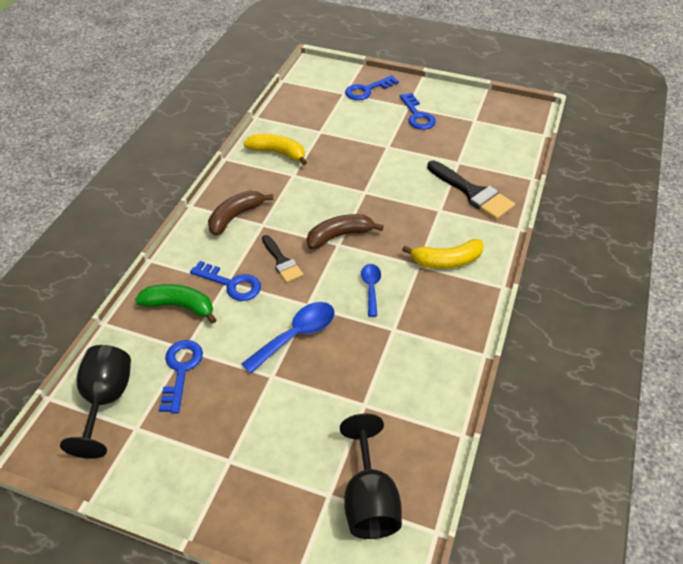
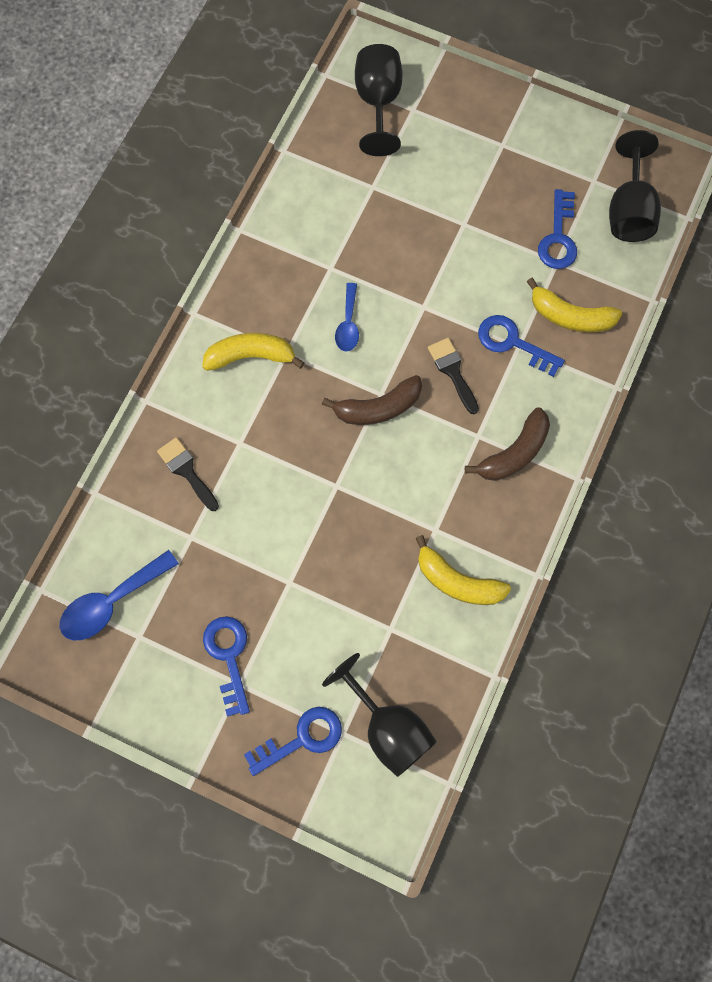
camera: 175 degrees left, 25 degrees up
(179, 306) = (570, 316): green banana -> yellow banana
(296, 335) = (437, 268): blue spoon -> blue spoon (111, 602)
(318, 96) = (388, 727): none -> black goblet
(473, 193) = (187, 471): black brush -> black brush, size x0.61

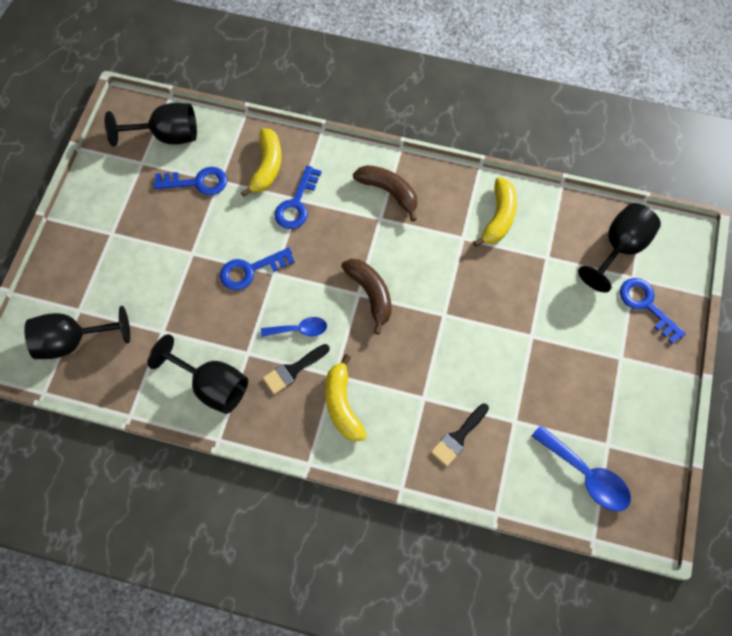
camera: 100 degrees left, 5 degrees down
(228, 657) = (602, 370): blue key -> blue key (250, 270)
(301, 229) = (212, 385): none -> black goblet
(452, 371) = (329, 243): black brush -> black brush (293, 370)

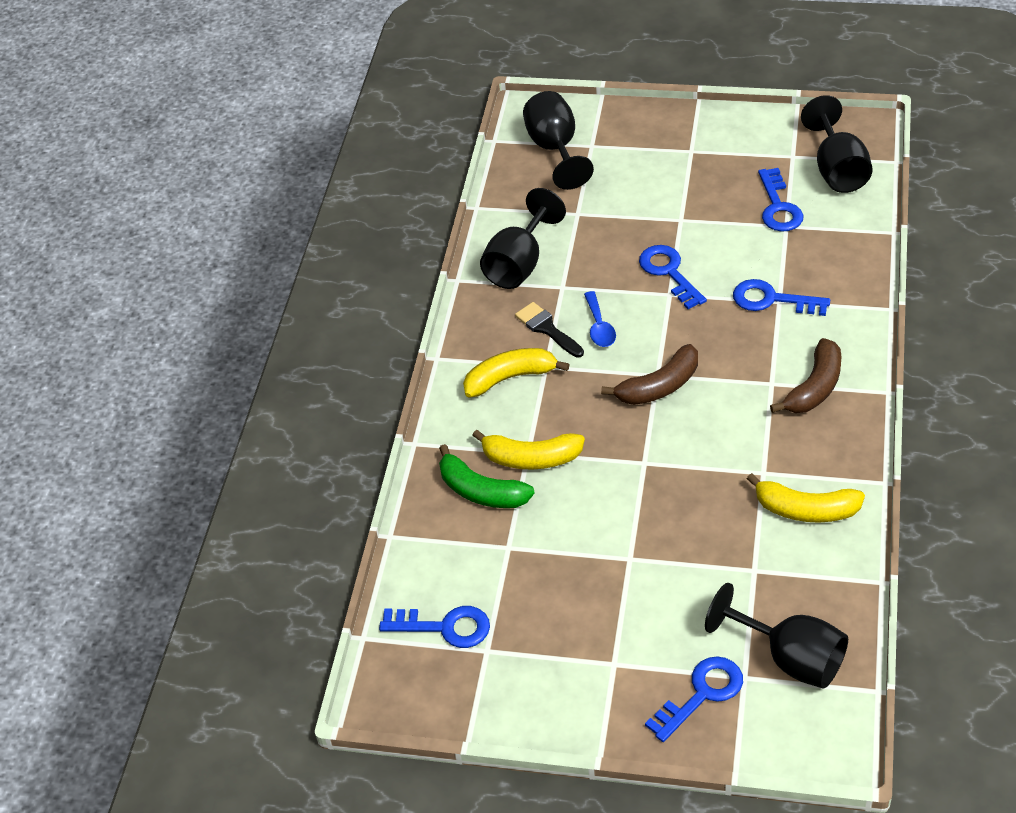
camera: 90 degrees right, 20 degrees down
(267, 166) = (819, 264): yellow banana -> yellow banana (531, 458)
(458, 437) = (481, 491): black brush -> green banana
(586, 474) = (445, 627): blue spoon -> blue key

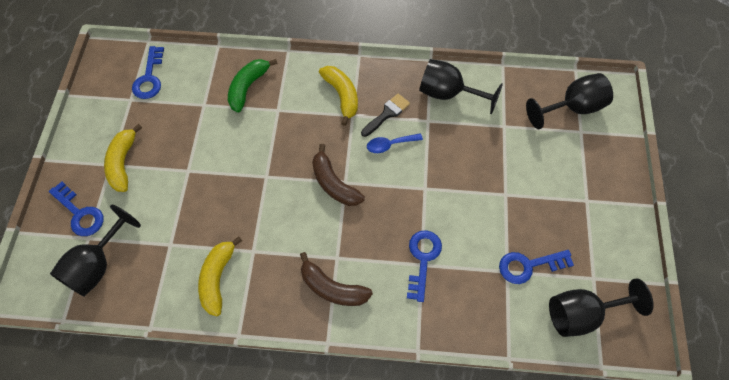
camera: 80 degrees right, 15 degrees up
(531, 458) = (273, 112): yellow banana -> yellow banana (123, 163)
(669, 272) = (447, 187): blue key -> none

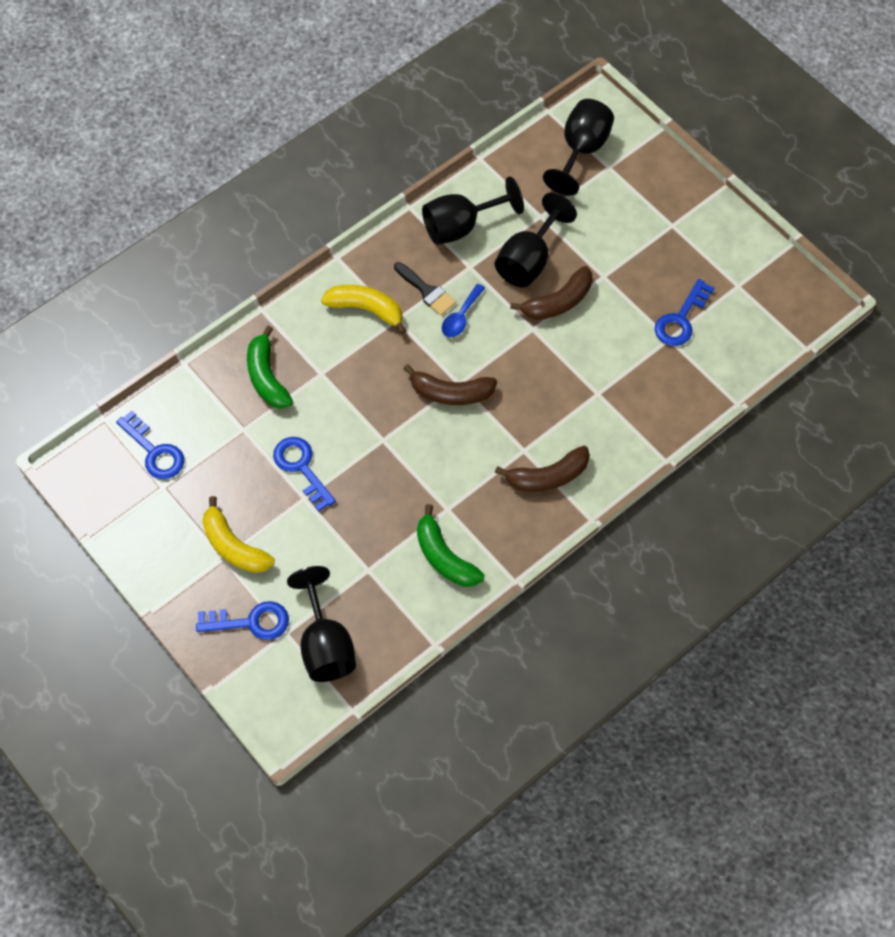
camera: 45 degrees left, 0 degrees up
(217, 278) = (444, 557): yellow banana -> green banana
(387, 114) = (427, 291): black brush -> black brush turned 135 degrees clockwise
(422, 259) = (594, 388): blue key -> blue key (301, 468)
(458, 186) = (558, 302): none -> brown banana
(582, 314) = (756, 322): black goblet -> black goblet (528, 260)

